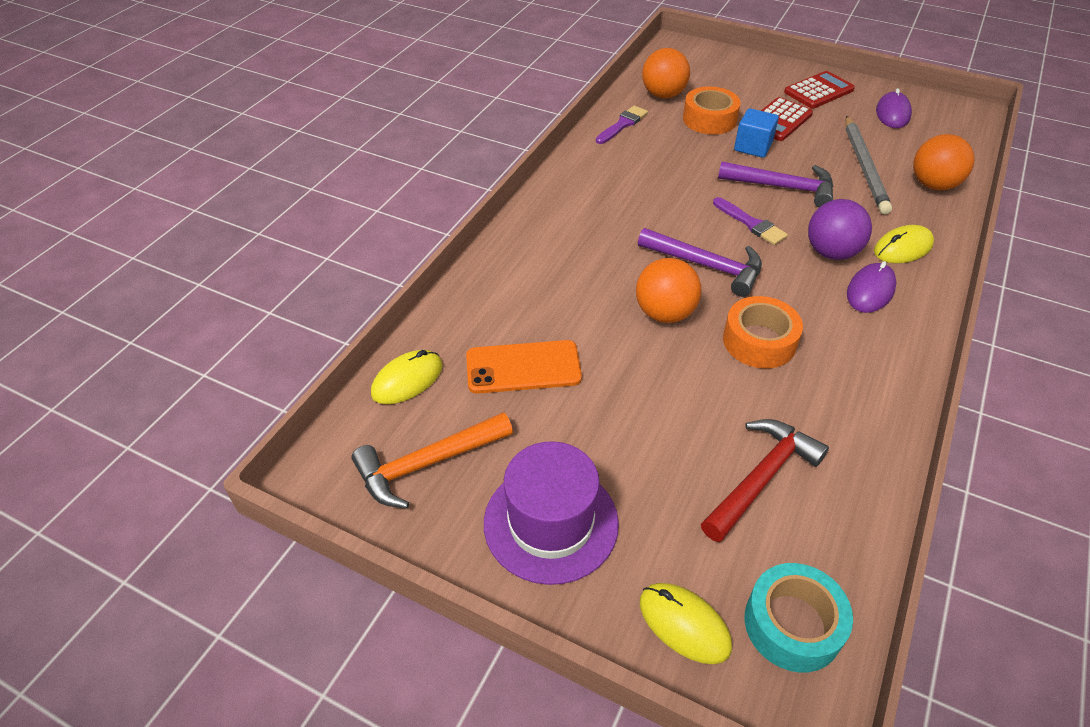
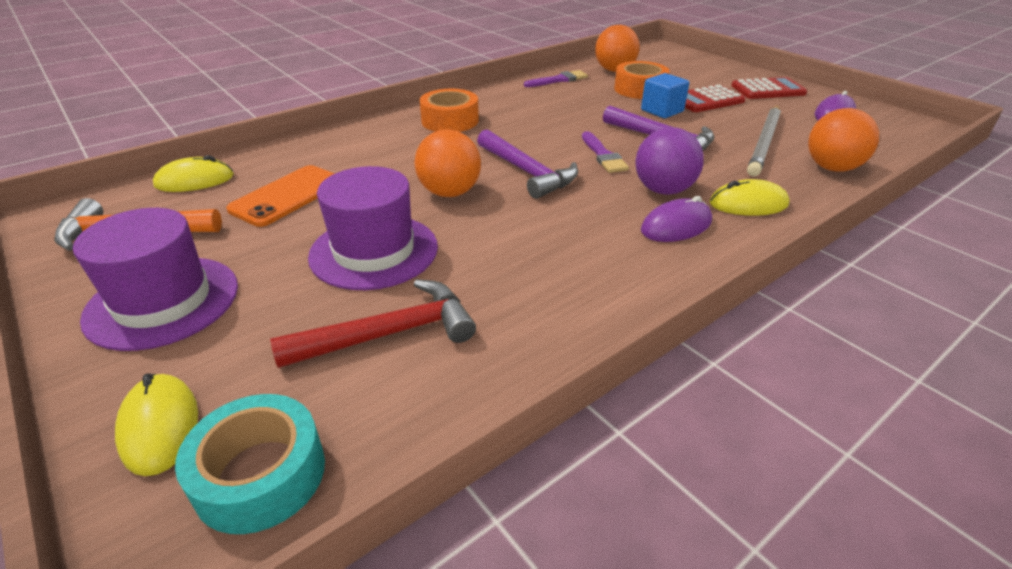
camera: 25 degrees right, 10 degrees down
(523, 367) = (287, 196): orange phone -> orange phone turned 75 degrees counterclockwise
(667, 403) = (374, 251): none -> purple hat
(759, 341) = (515, 232): orange tape -> orange tape (450, 121)

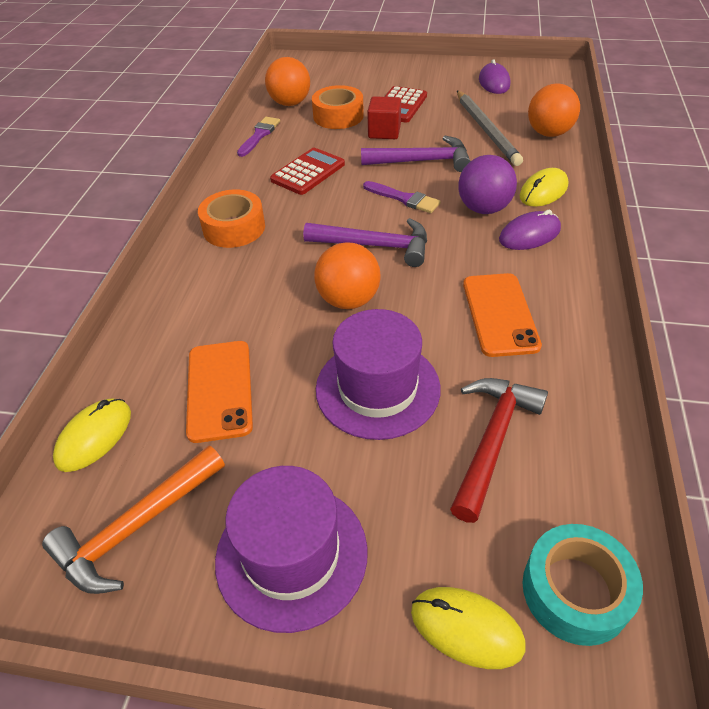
camera: 40 degrees left, 10 degrees up
(547, 262) = (499, 314): none -> orange phone
(662, 111) = (384, 132): blue cube -> red cube
(676, 226) = (529, 234): purple mouse -> purple mouse turned 45 degrees clockwise
(768, 90) = (426, 75): red calculator -> red calculator (308, 172)

